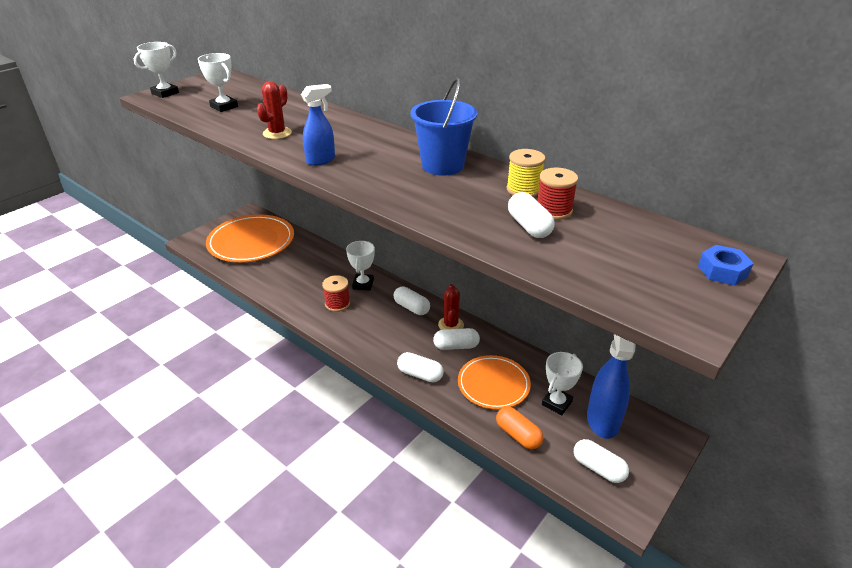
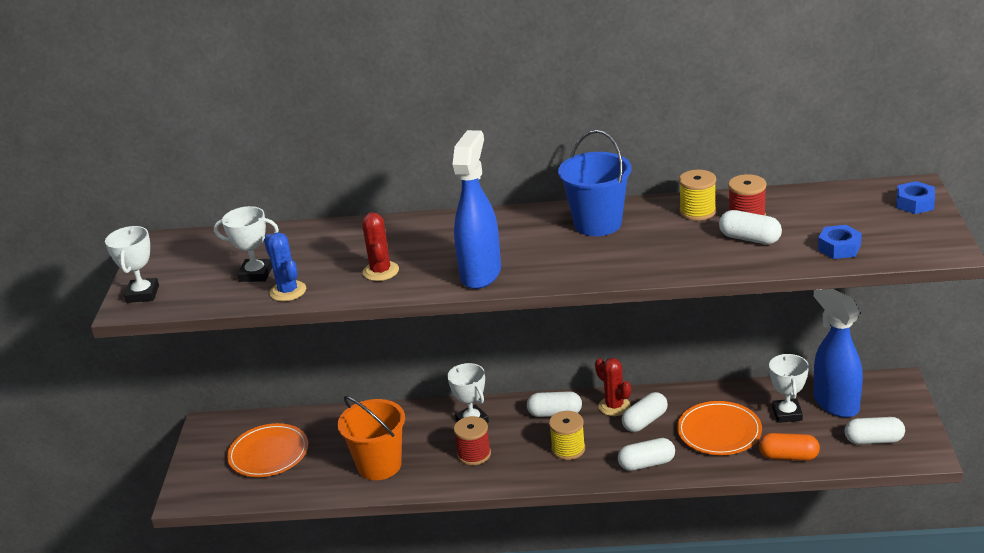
camera: 35 degrees left, 5 degrees down
(218, 121) = (288, 291): none -> blue cactus
(251, 242) = (268, 453): orange plate -> orange plate, size x0.63
(286, 279) = (379, 465): none -> orange bucket
(321, 160) = (481, 274): blue spray bottle -> blue spray bottle, size x1.65
(389, 334) = (568, 449): none -> yellow spool
(590, 271) = (839, 248): none -> blue nut

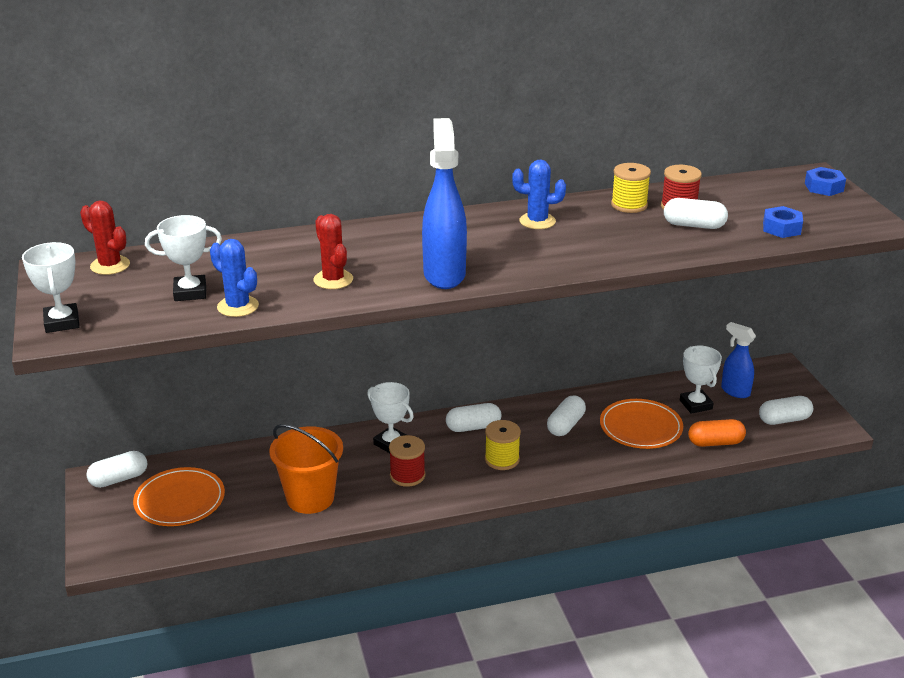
camera: 20 degrees left, 0 degrees up
(598, 224) = (537, 221): blue bucket -> blue cactus
(614, 406) = (529, 414): red cactus -> red cactus (110, 265)
(646, 464) = (585, 465): white capsule -> white capsule (119, 479)
(835, 404) = (735, 391): blue spray bottle -> blue spray bottle, size x0.61

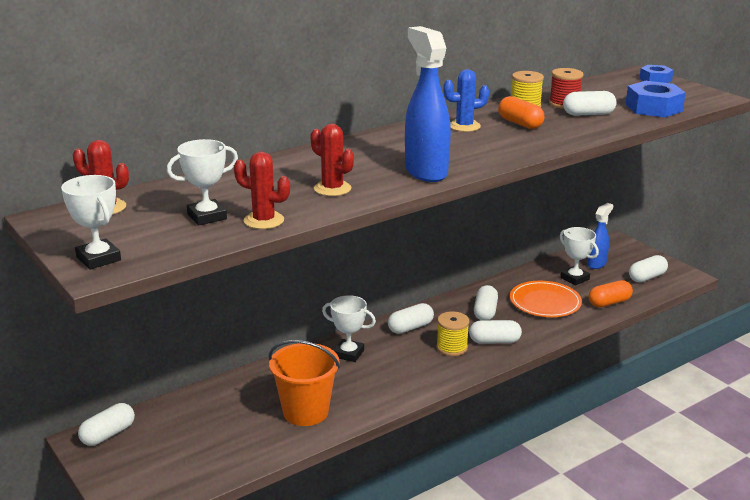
camera: 20 degrees left, 5 degrees down
(180, 500) = (182, 440): orange plate -> none
(238, 306) = (264, 220): blue cactus -> red cactus
(407, 475) = (380, 376): red spool -> none
(552, 462) = (494, 341): none -> white capsule
(602, 227) = (520, 123): none -> orange capsule
(735, 391) = (596, 264): blue spray bottle -> blue spray bottle turned 105 degrees clockwise
(781, 228) = (653, 108): blue nut -> blue nut, size x1.62

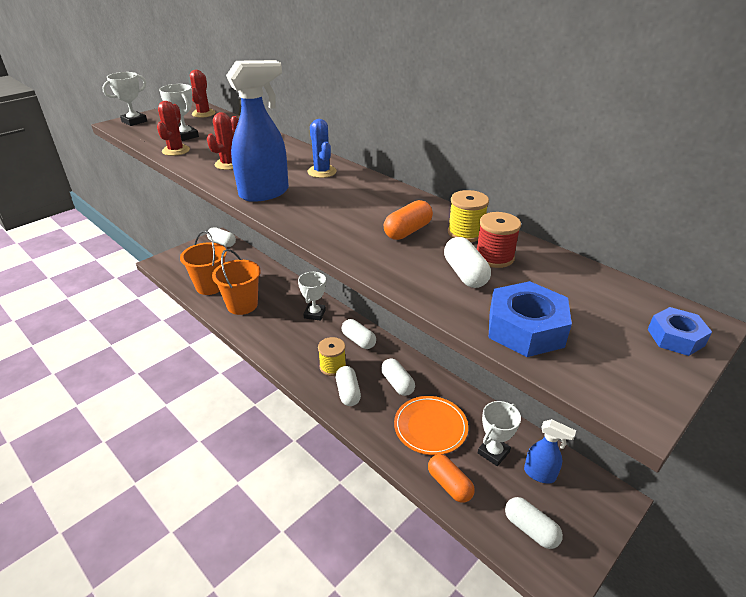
camera: 80 degrees right, 10 degrees up
(241, 443) = (210, 286): none -> orange bucket
(464, 126) = (386, 203): blue cactus -> blue cactus (322, 172)
(485, 312) = (397, 383): white capsule -> white capsule turned 60 degrees clockwise

